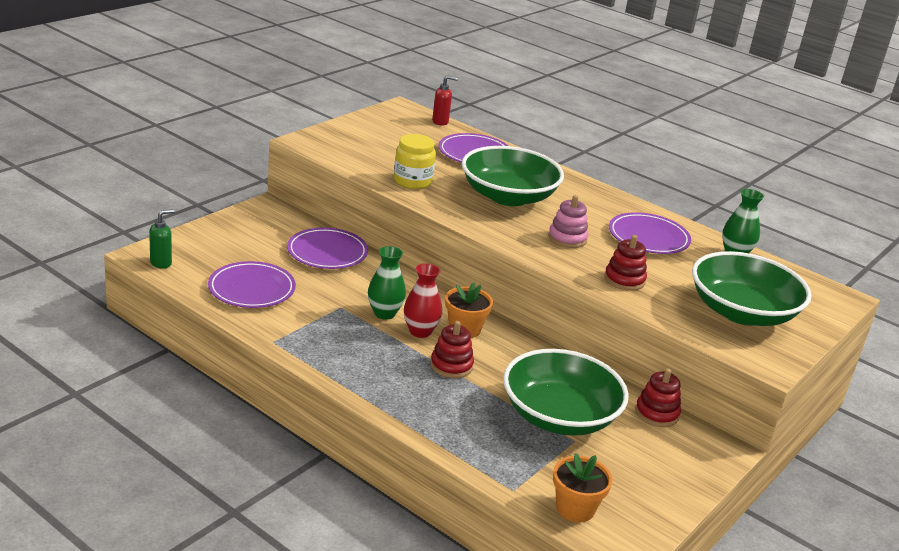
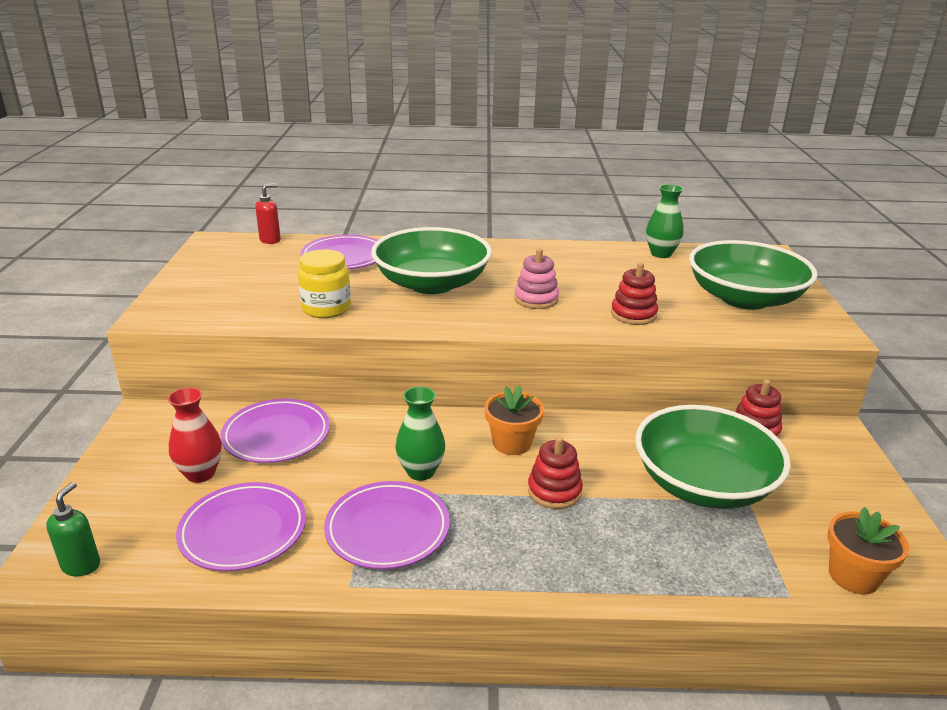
camera: 35 degrees left, 0 degrees up
(420, 331) = (479, 471): red vase -> red vase (200, 473)
(648, 237) = (588, 269): purple plate -> purple plate (387, 529)

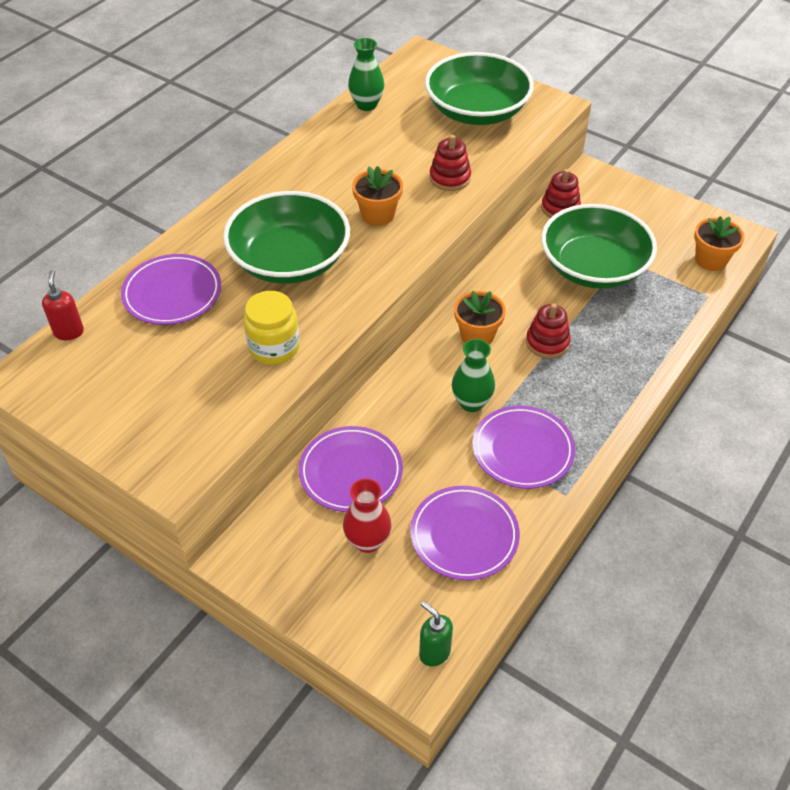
camera: 55 degrees left, 20 degrees up
(536, 299) = (378, 215): pink stacking toy -> orange flower pot

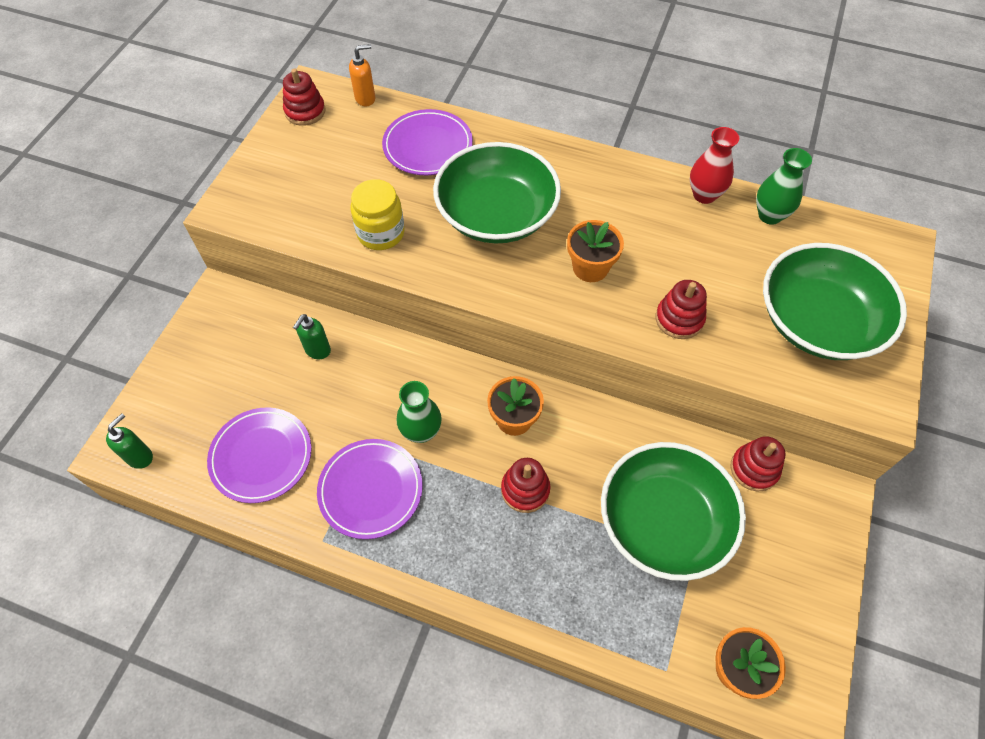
camera: 75 degrees right, 10 degrees up
(56, 388) = (305, 111): none -> red stacking toy
(69, 332) = (365, 98): red soap dispenser -> orange soap dispenser
(351, 472) = (317, 350): purple plate -> green soap dispenser
(367, 541) = (246, 381): red vase -> red vase (704, 195)

